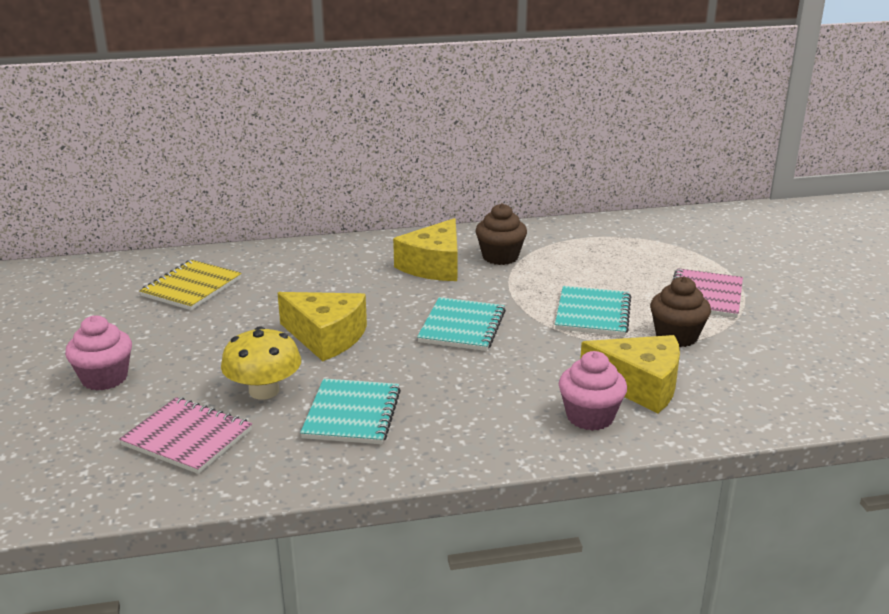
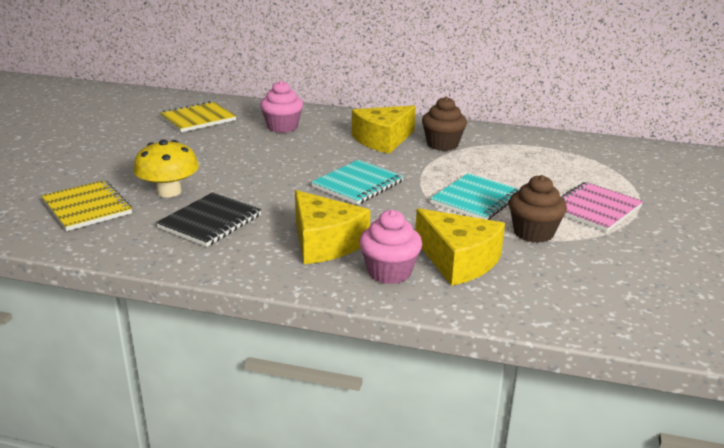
camera: 25 degrees right, 0 degrees up
(104, 378) = (81, 160): pink cupcake -> pink cupcake (282, 127)
(187, 438) = (87, 207): pink notebook -> yellow notebook
(326, 337) = (250, 168): yellow cheese -> yellow cheese (324, 243)
(352, 414) = (210, 222): turquoise notebook -> black notebook

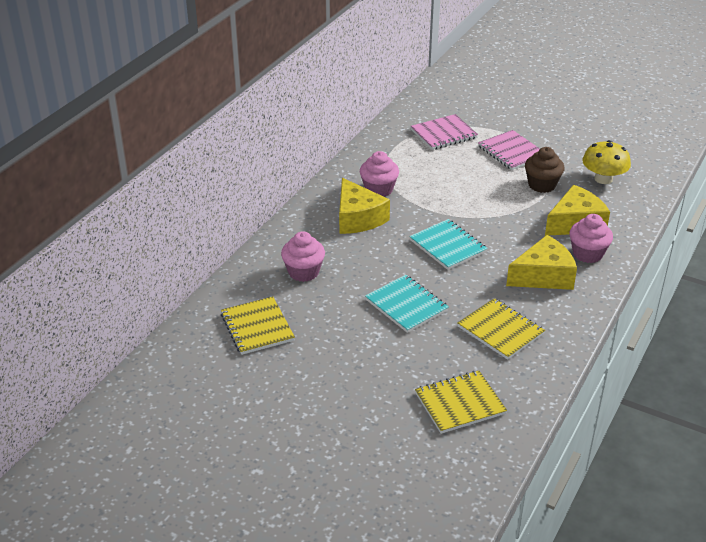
camera: 75 degrees left, 10 degrees up
(169, 192) = (437, 352): yellow mushroom -> yellow mushroom (603, 179)
(210, 222) = (500, 330): black notebook -> yellow notebook
(442, 144) = (379, 189): brown cupcake -> pink cupcake
(476, 199) = (487, 196): turquoise notebook -> turquoise notebook (406, 305)
(591, 167) = (443, 134): none -> pink notebook

